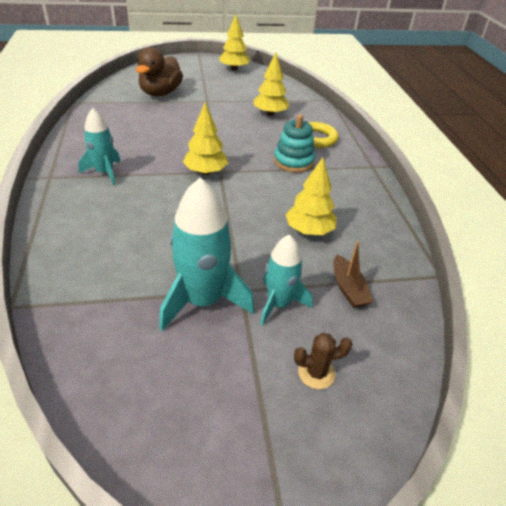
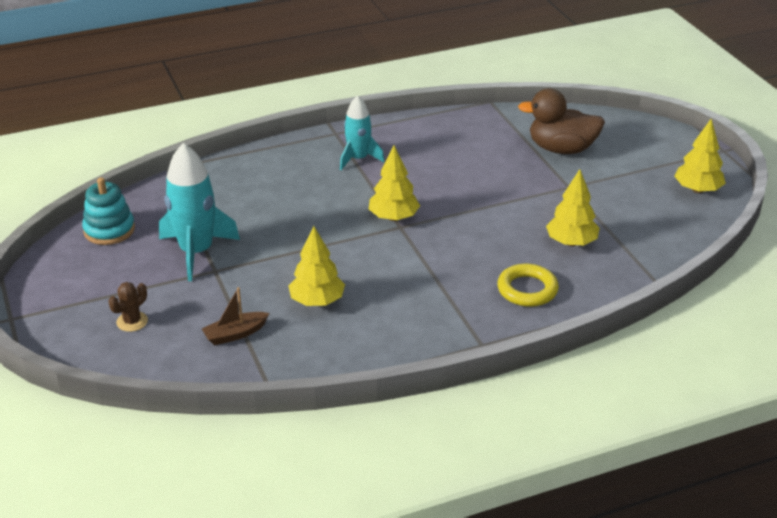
camera: 80 degrees right, 5 degrees down
(279, 304) = (203, 294): turquoise rocket -> none
(293, 161) = (453, 276): turquoise stacking toy -> turquoise stacking toy (109, 230)
(316, 373) = (132, 321): brown cactus -> brown cactus turned 60 degrees clockwise

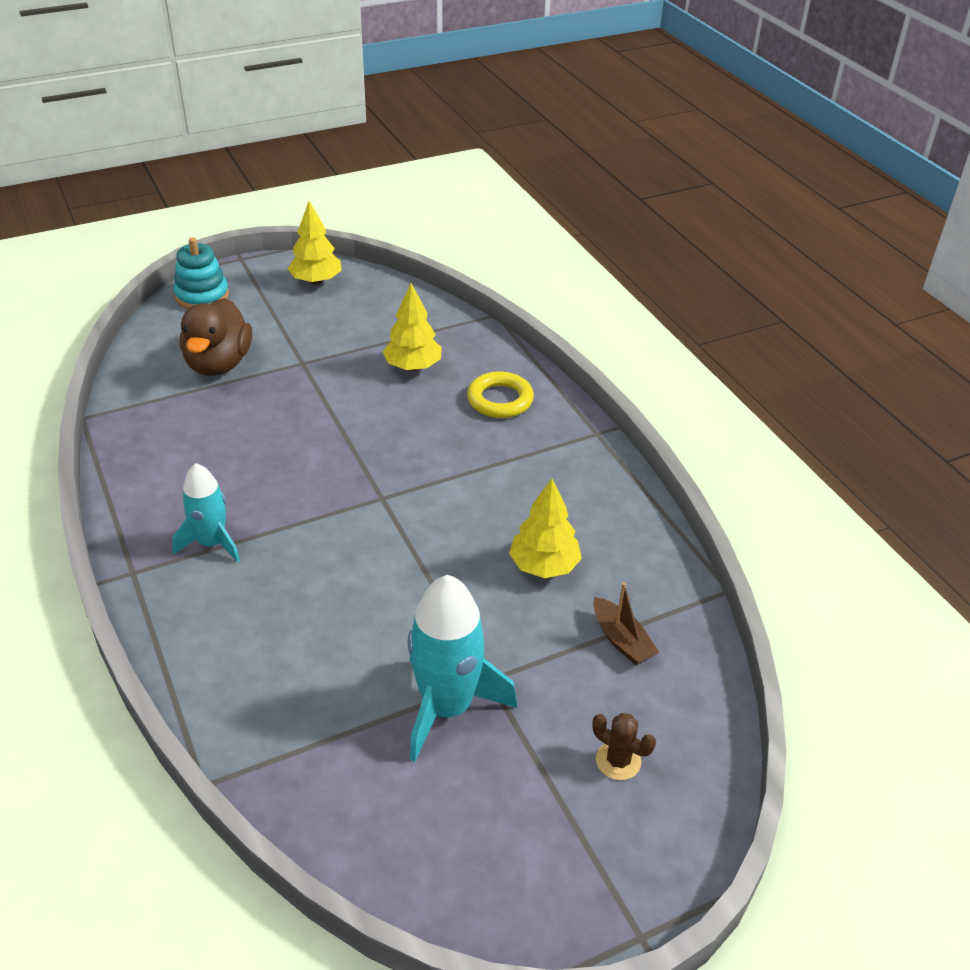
camera: 95 degrees left, 5 degrees up
(109, 230) = (391, 839): turquoise stacking toy -> turquoise stacking toy (202, 296)
(393, 217) = (362, 504): yellow tree -> none

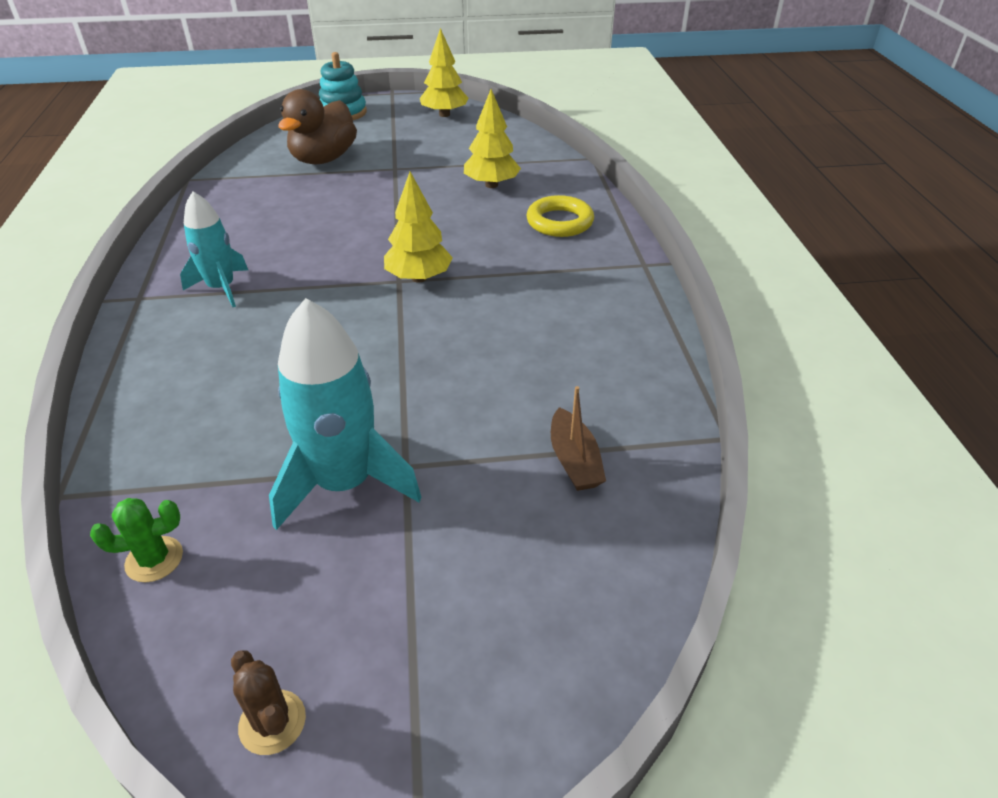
camera: 20 degrees right, 0 degrees up
(328, 814) = (154, 559): none -> green cactus
(544, 566) = (525, 370): yellow tree -> yellow tree (419, 278)
(618, 761) = (503, 592): brown cactus -> brown cactus (272, 722)

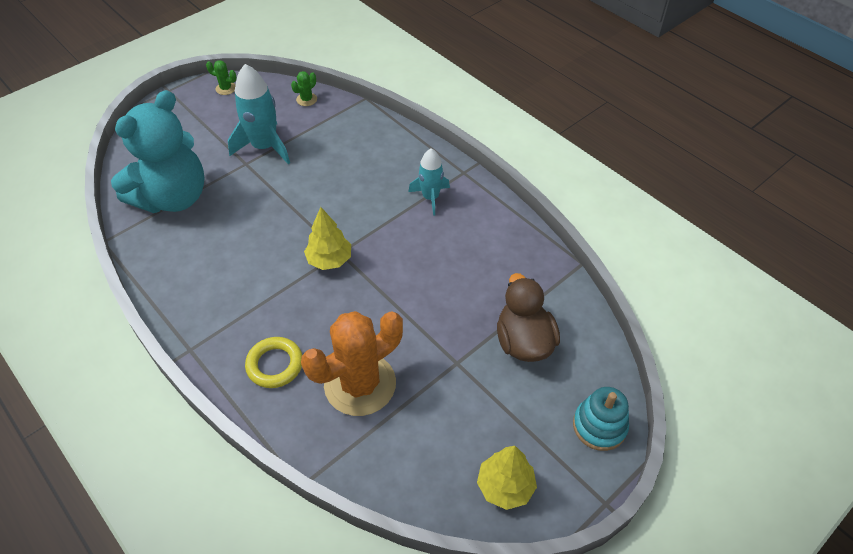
camera: 145 degrees right, 10 degrees up
(272, 722) = (226, 88): brown cactus -> green cactus
(491, 185) = (360, 384): yellow tree -> orange cactus
(574, 460) = (173, 198): brown boat -> turquoise teddy bear

